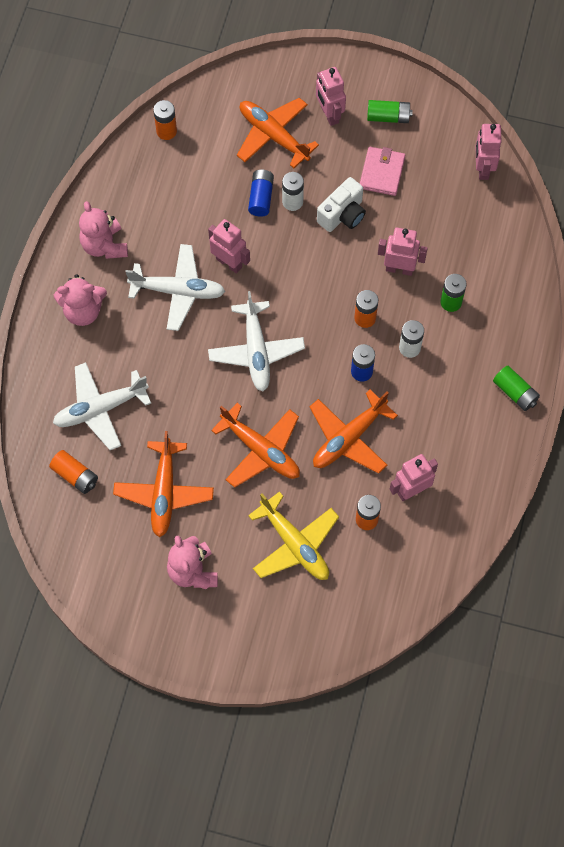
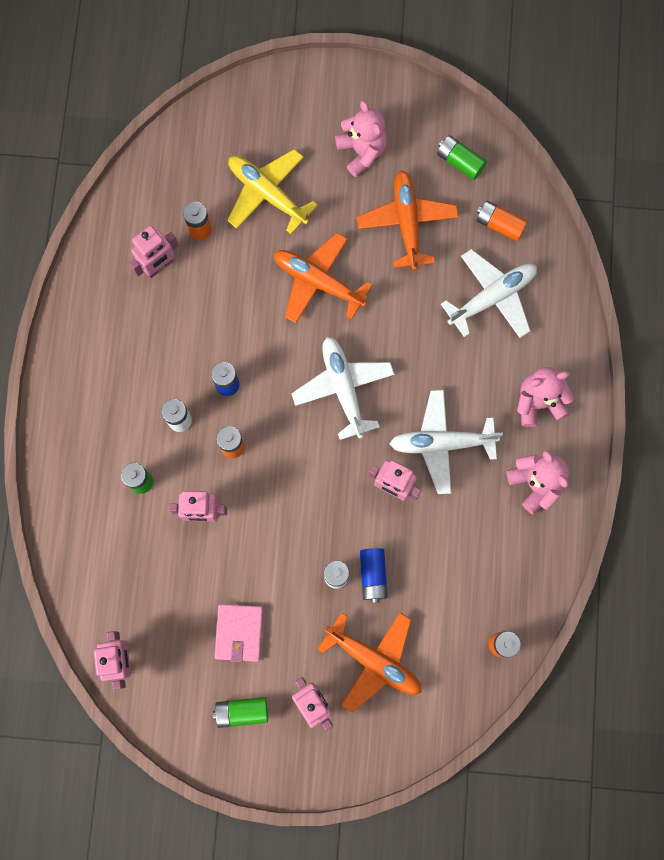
camera: 170 degrees right, 10 degrees up
(342, 215) = (276, 569): white camera -> none
(349, 438) = (230, 310): orange plane -> none
(515, 392) = (62, 389): green battery -> green battery (460, 162)

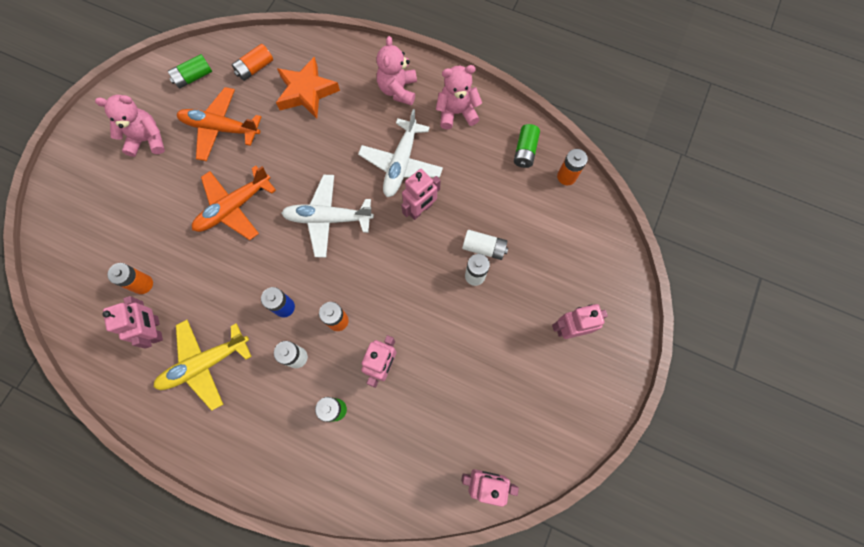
camera: 70 degrees left, 5 degrees down
(239, 633) = (494, 369): pink wallet -> none
(242, 711) = (560, 389): green battery -> green battery (525, 151)
(267, 194) = (142, 220): yellow plane -> yellow plane (205, 364)
(373, 575) = (484, 248): blue battery -> white battery
(374, 660) = (550, 270): orange plane -> none
(492, 297) = (307, 92): white plane -> orange star

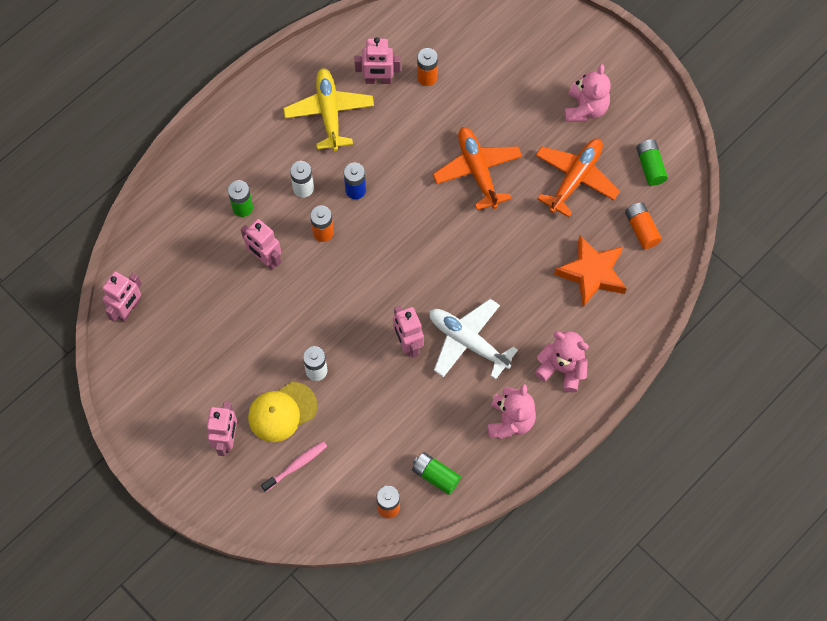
camera: 110 degrees right, 5 degrees down
(328, 218) = (432, 253): white plane -> none
(484, 248) = (342, 390): white battery -> none
(524, 290) = (282, 412): none -> yellow cap
(565, 260) = (296, 465): none -> pink toothbrush

